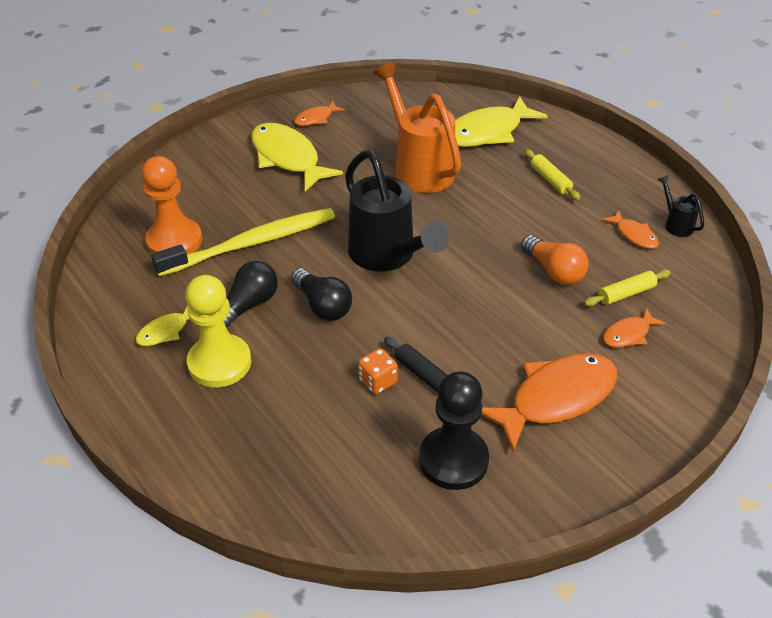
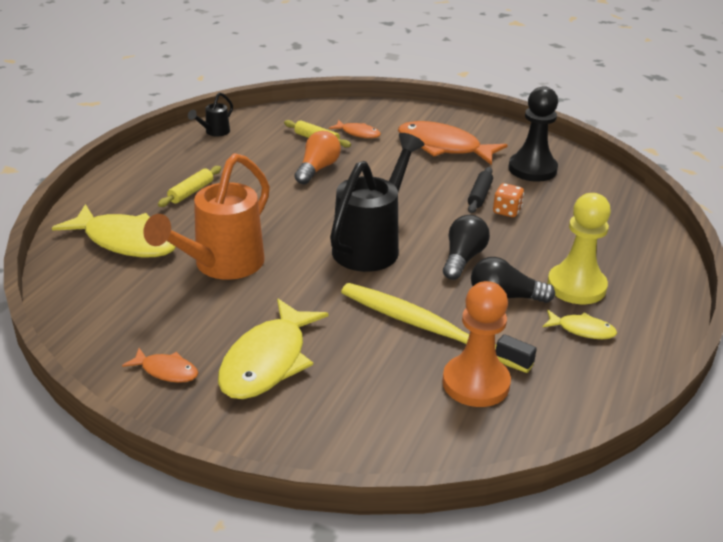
camera: 120 degrees left, 10 degrees down
(634, 235) = (243, 146): orange fish -> none

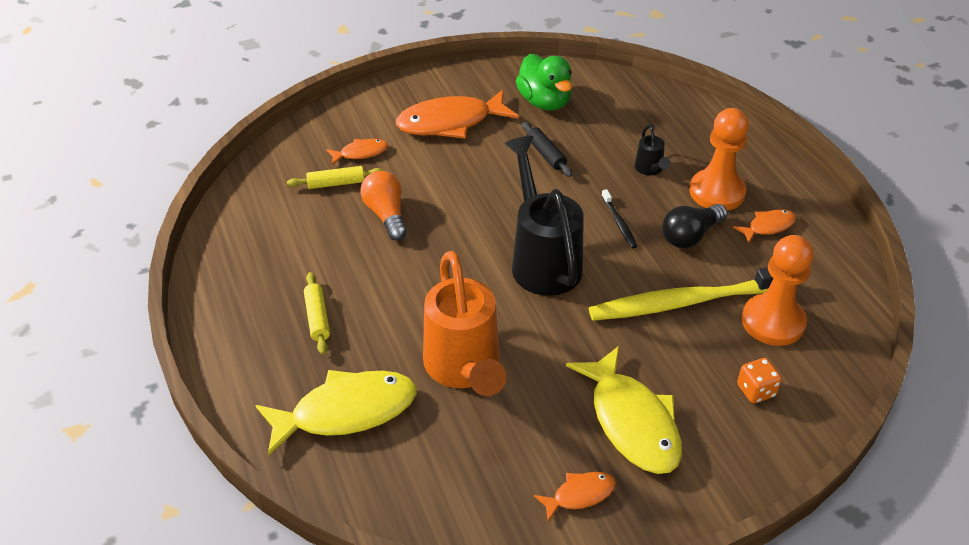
camera: 45 degrees left, 10 degrees up
(214, 132) = (229, 238): black watering can -> black watering can (650, 170)
(463, 259) = (619, 223): black light bulb -> black toothbrush
(506, 211) = (584, 156): orange dice -> orange dice (756, 390)
(532, 169) = (544, 102): black pawn -> green duck
(576, 286) = (717, 192): yellow pawn -> orange pawn
(582, 330) = (768, 226): yellow fish -> orange fish

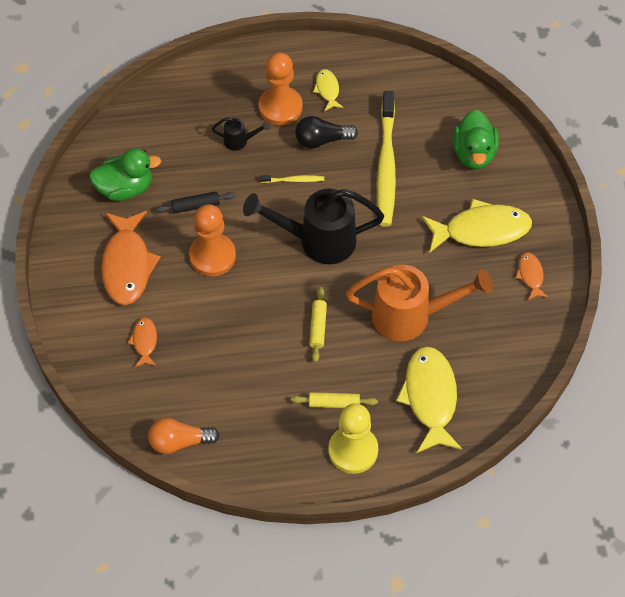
camera: 75 degrees left, 15 degrees up
(255, 348) = (353, 450): none -> yellow pawn
(336, 183) = (179, 367): yellow rolling pin -> yellow rolling pin (318, 327)
(386, 215) = (232, 336): orange light bulb -> orange light bulb (179, 442)
(619, 223) = (294, 180): black toothbrush -> yellow toothbrush
(690, 236) = (322, 140): black light bulb -> black light bulb turned 105 degrees clockwise
(756, 390) = (474, 153): orange dice -> green duck
(768, 226) = (327, 90): orange fish -> yellow fish
(773, 322) = (419, 122): orange pawn -> orange pawn (212, 256)

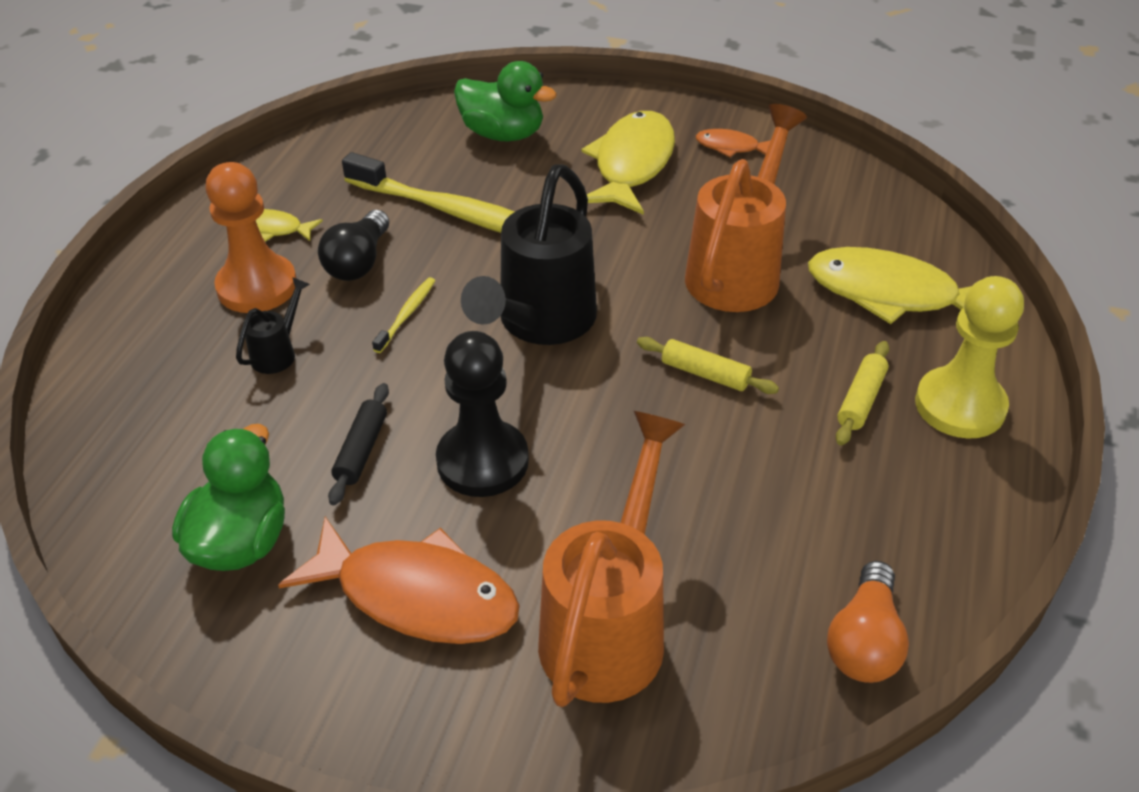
camera: 65 degrees left, 15 degrees down
(144, 341) = (609, 625): orange fish -> orange watering can
(212, 256) = (482, 461): orange pawn -> black pawn

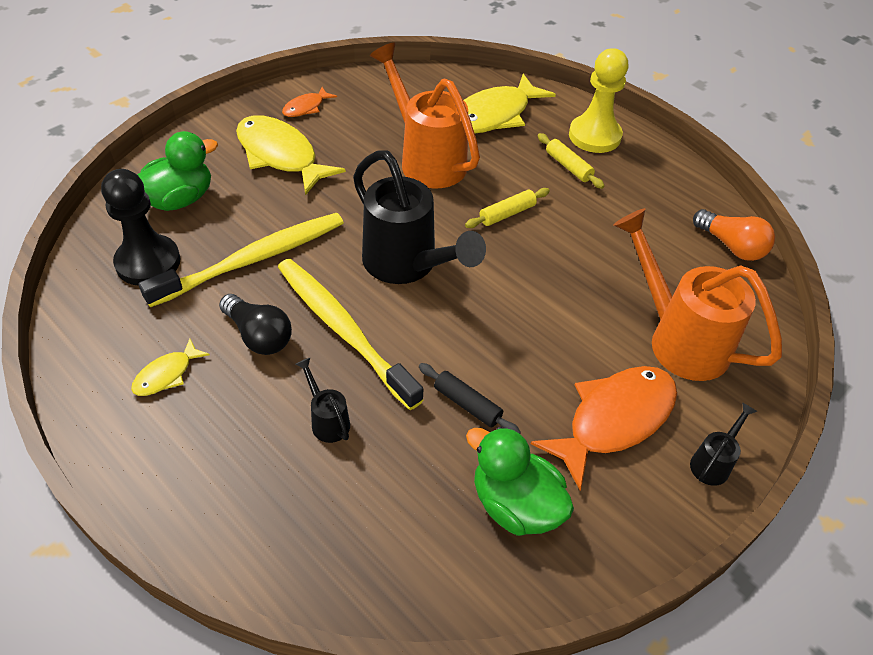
camera: 65 degrees left, 5 degrees up
(257, 286) = (234, 409): orange pawn -> none
(405, 727) = (713, 462): none -> black watering can
(407, 314) = (343, 329): yellow toothbrush -> yellow toothbrush, size x2.40
(482, 461) = (517, 344): black pawn -> black pawn (148, 262)

